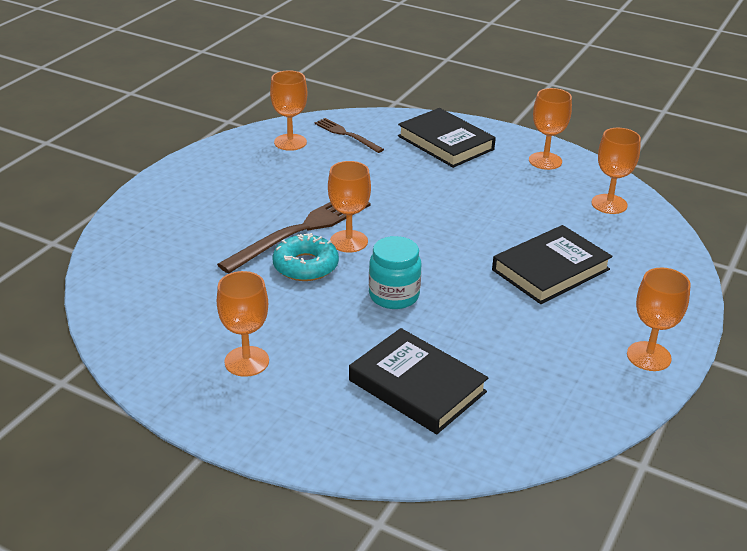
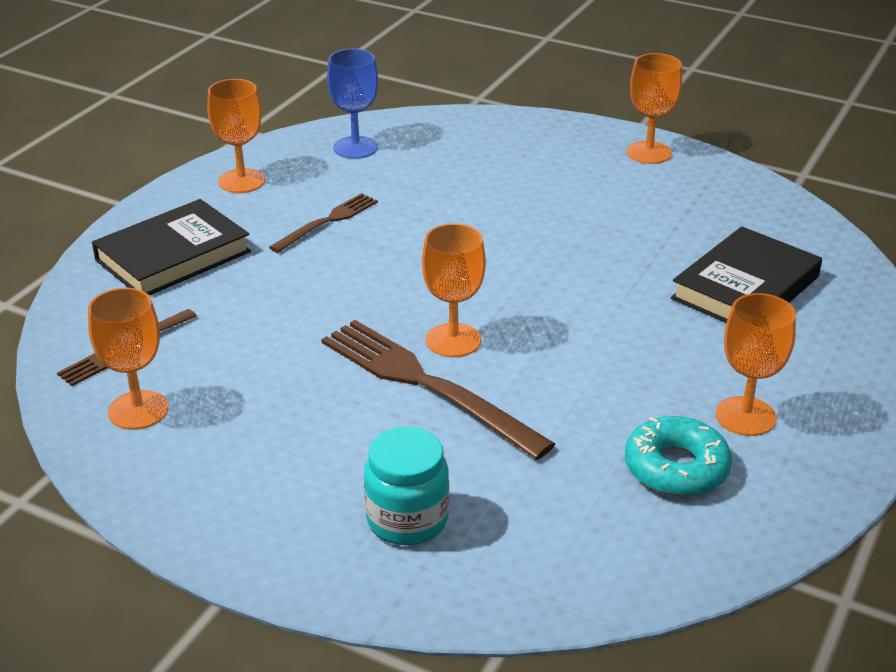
camera: 90 degrees left, 0 degrees up
(305, 266) = (520, 377): turquoise donut -> turquoise donut (676, 468)
(394, 296) = (577, 303): turquoise jar -> turquoise jar (407, 520)
(495, 194) = (327, 222): none -> brown fork
(550, 270) = (503, 194): black book -> none
(609, 204) = (355, 147): orange goblet -> blue goblet

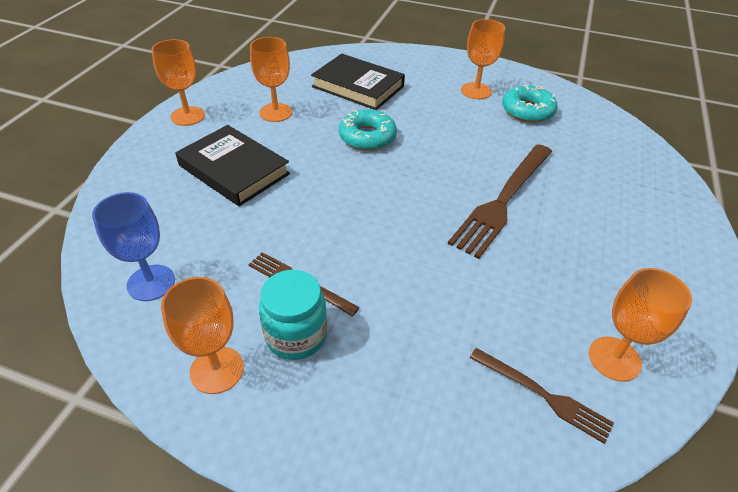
camera: 100 degrees left, 10 degrees up
(173, 256) = (378, 398): black book -> black book (234, 170)
(407, 520) = (627, 196): turquoise jar -> turquoise jar (296, 335)
(453, 340) = (450, 192): orange goblet -> orange goblet (276, 112)
(594, 284) = (367, 137): none -> turquoise donut

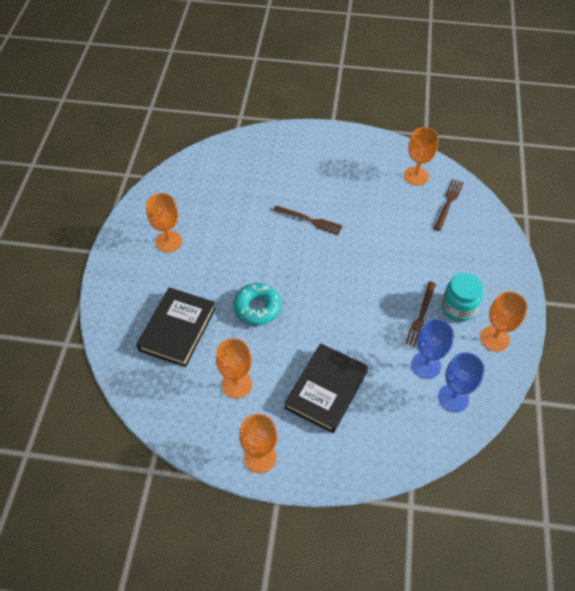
camera: 100 degrees left, 10 degrees up
(216, 266) = (426, 365): none -> blue goblet
(503, 200) = (310, 220): brown fork -> brown fork, size x0.56
(527, 111) = (194, 208): turquoise donut -> none

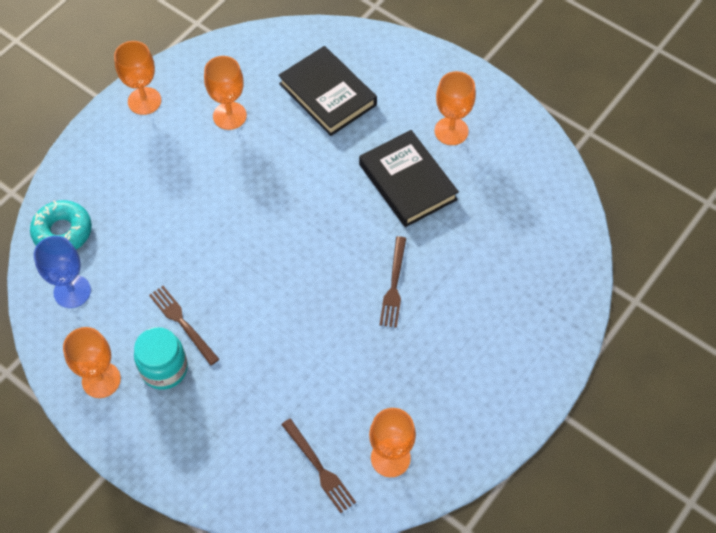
camera: 120 degrees right, 5 degrees up
(257, 308) = (305, 173): turquoise donut -> turquoise donut (62, 232)
(310, 220) = (394, 285): brown fork -> brown fork turned 45 degrees counterclockwise
(326, 390) = (167, 185): black book -> black book (407, 182)
(426, 365) = (124, 289): blue goblet -> none

